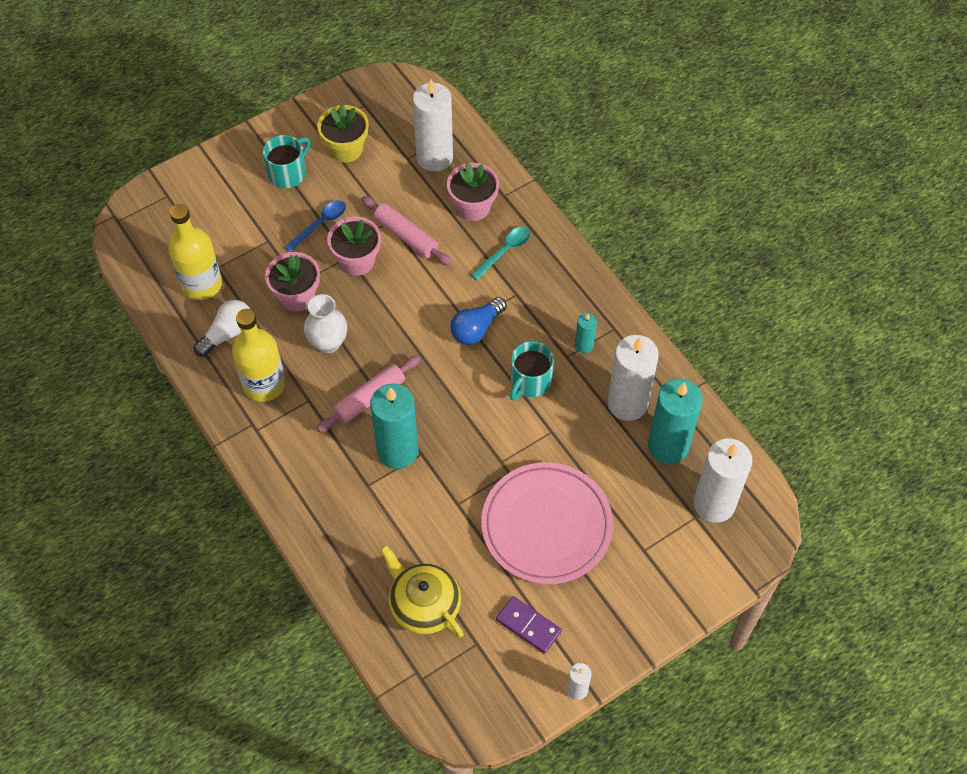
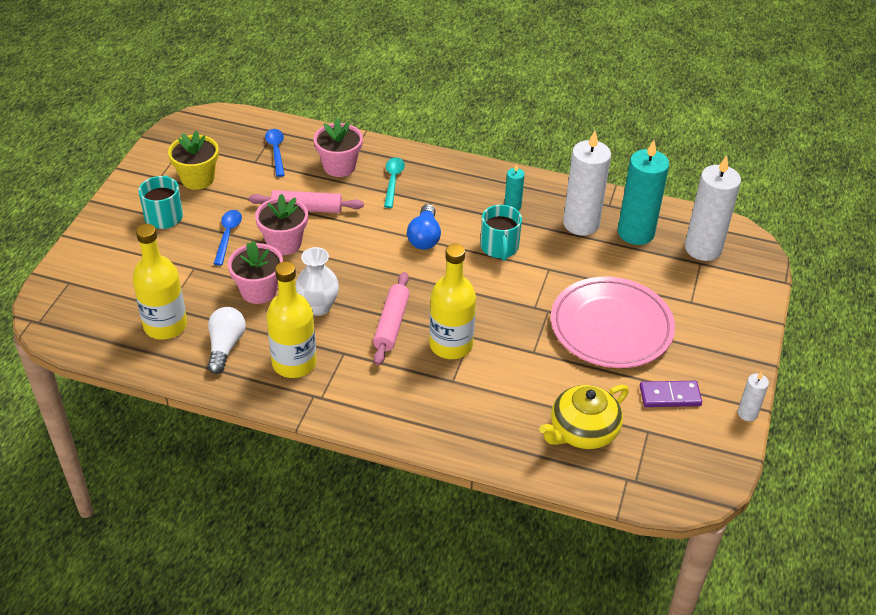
camera: 40 degrees left, 15 degrees down
(397, 451) = (451, 345): turquoise candle -> yellow bottle
(424, 605) = (582, 431): yellow teapot -> yellow teapot turned 45 degrees counterclockwise
(434, 157) = (276, 151): white candle -> blue spoon

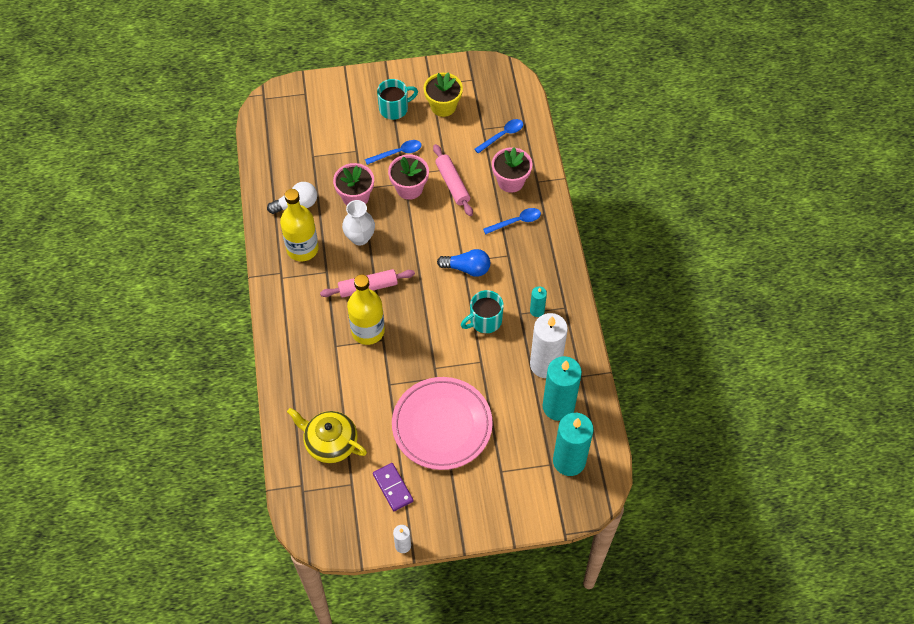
camera: 65 degrees right, 15 degrees up
(165, 325) = (296, 164): yellow bottle -> none
(393, 181) = (516, 221): turquoise spoon -> blue spoon
(424, 237) = (467, 268): blue light bulb -> blue light bulb turned 150 degrees counterclockwise
(703, 248) = (569, 461): white candle -> turquoise candle

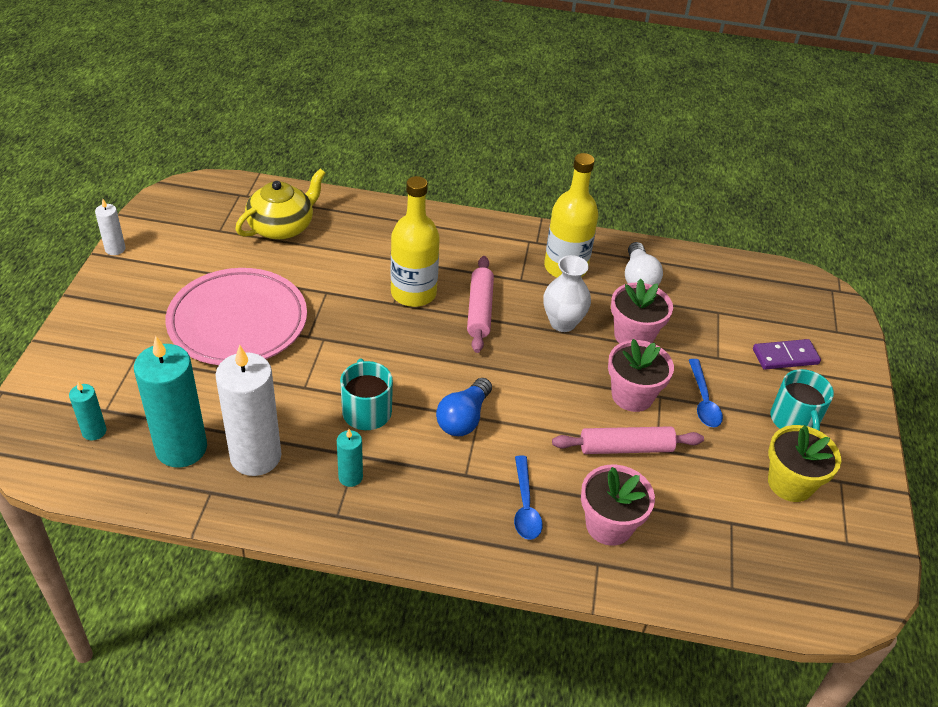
camera: 105 degrees right, 15 degrees down
(393, 487) = (189, 260): purple domino -> purple domino (785, 357)
(502, 135) = (711, 546): blue spoon -> none
(569, 461) = (94, 431): turquoise candle -> turquoise candle, size x0.47

